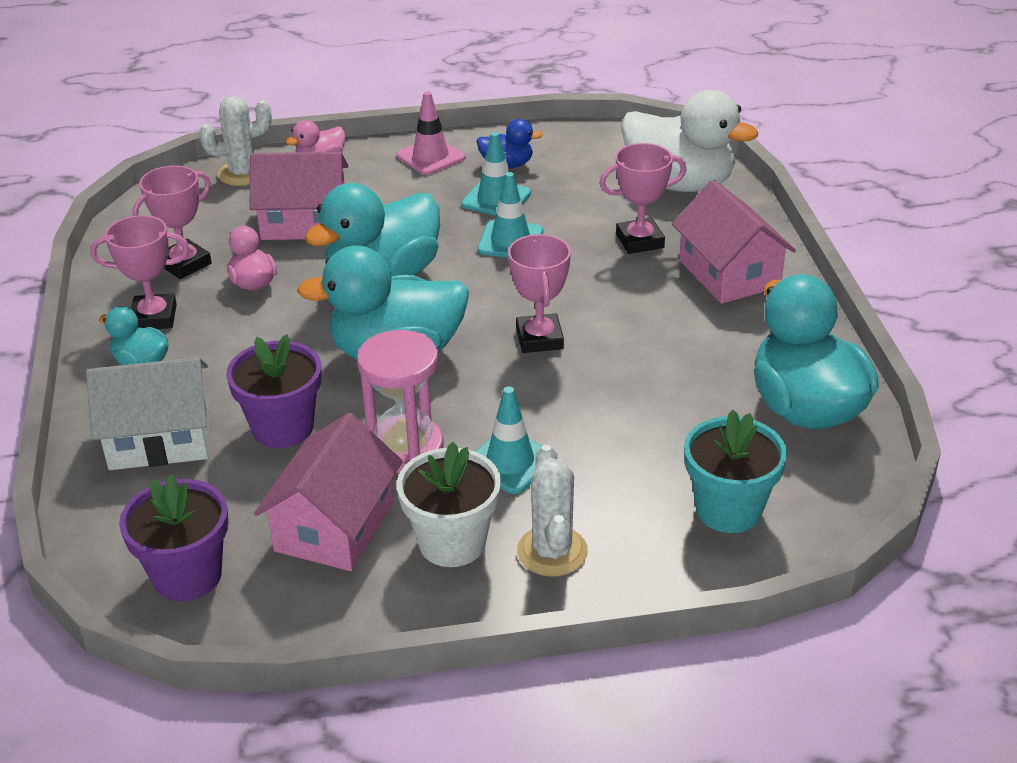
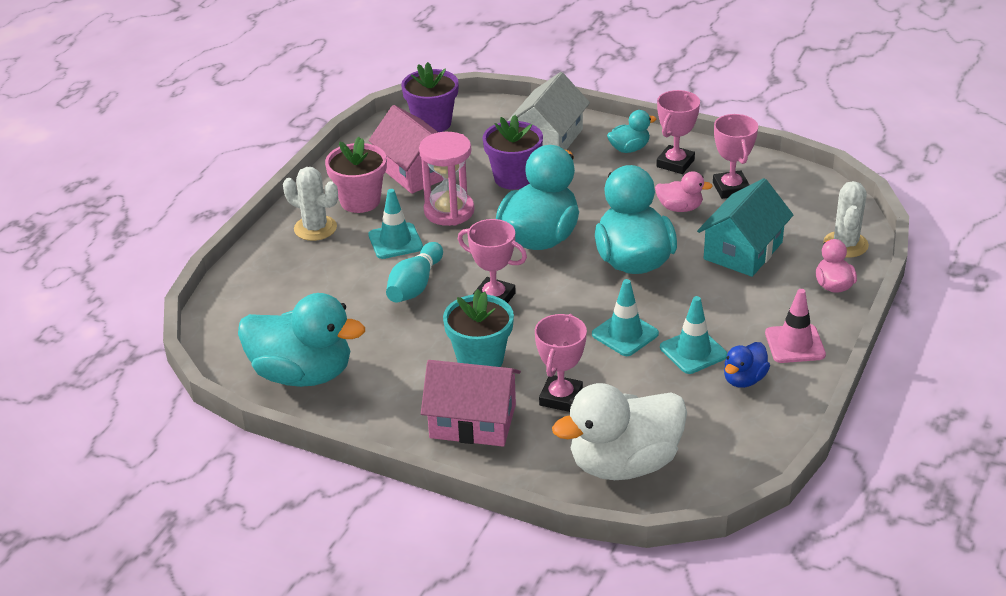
camera: 125 degrees right, 0 degrees up
(304, 222) = (743, 251): pink house -> turquoise house
(452, 543) = (360, 201): white flower pot -> pink flower pot
(577, 403) = (415, 286): none -> turquoise bowling pin
(728, 510) = (267, 299): turquoise flower pot -> turquoise flower pot (480, 360)

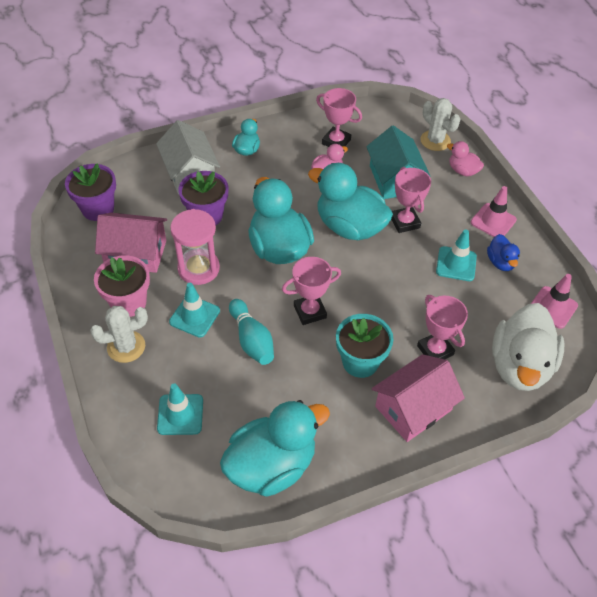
camera: 50 degrees left, 15 degrees up
(625, 334) = (410, 280): turquoise traffic cone -> turquoise traffic cone (180, 414)
(675, 163) = (285, 144): pink trophy -> pink trophy (404, 222)
(738, 447) = (552, 307): none -> pink traffic cone

